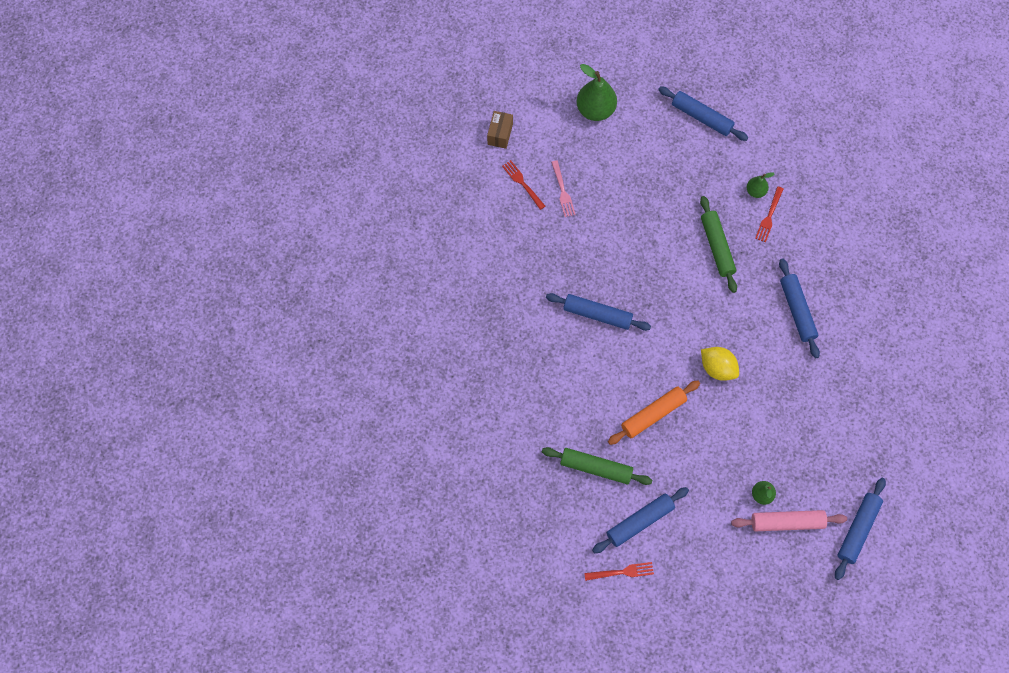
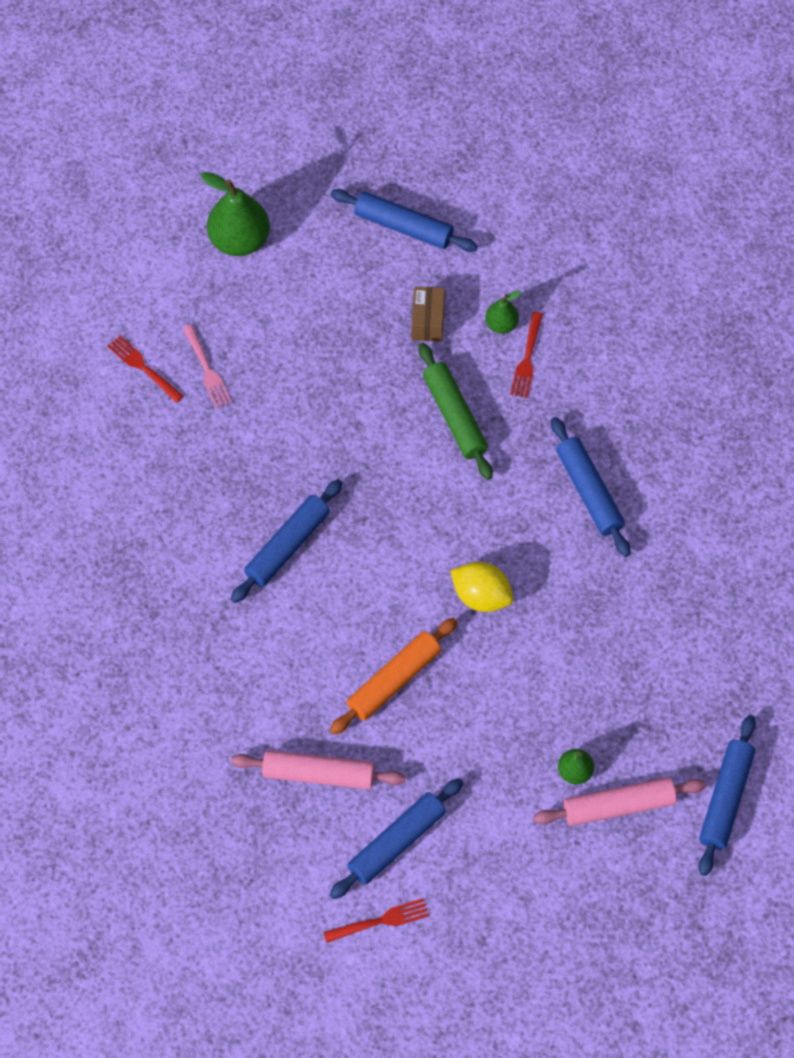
camera: 10 degrees left, 5 degrees down
(500, 134) = (97, 299): brown box -> brown box (427, 321)
(596, 468) = (318, 774): green rolling pin -> pink rolling pin
(597, 314) = (287, 546): blue rolling pin -> blue rolling pin turned 60 degrees counterclockwise

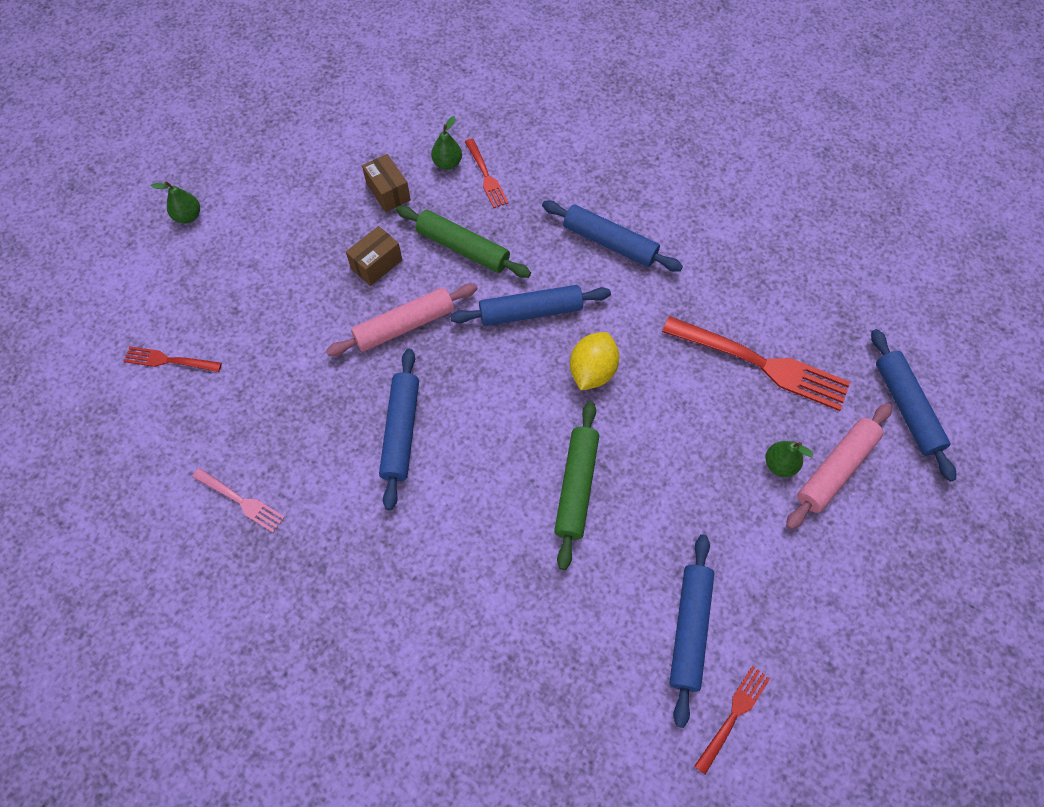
camera: 35 degrees left, 0 degrees up
(207, 369) = (228, 330): pink fork -> pink fork (241, 501)
(239, 240) = (188, 216): green pear -> green pear, size x0.53
(318, 774) = (575, 614): pink rolling pin -> pink rolling pin (404, 325)
(369, 385) = (376, 264): none -> brown box
(394, 681) = (576, 487): orange rolling pin -> green rolling pin
(403, 227) = (318, 137): blue rolling pin -> blue rolling pin (530, 312)
(481, 596) = (592, 371): yellow lemon -> yellow lemon turned 60 degrees counterclockwise
(632, 682) = (761, 364): none -> red fork

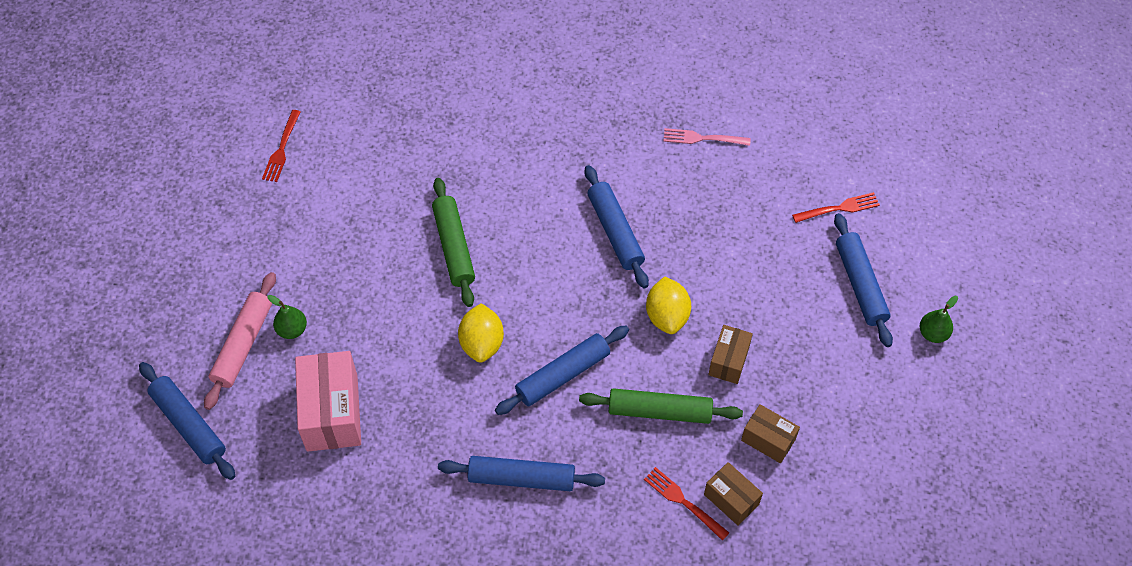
camera: 155 degrees right, 5 degrees down
(404, 325) = (667, 316): pink rolling pin -> yellow lemon
(447, 163) = (731, 499): green pear -> brown box
(689, 629) = (329, 186): blue rolling pin -> blue rolling pin (860, 284)
(761, 364) = (332, 412): red fork -> pink box

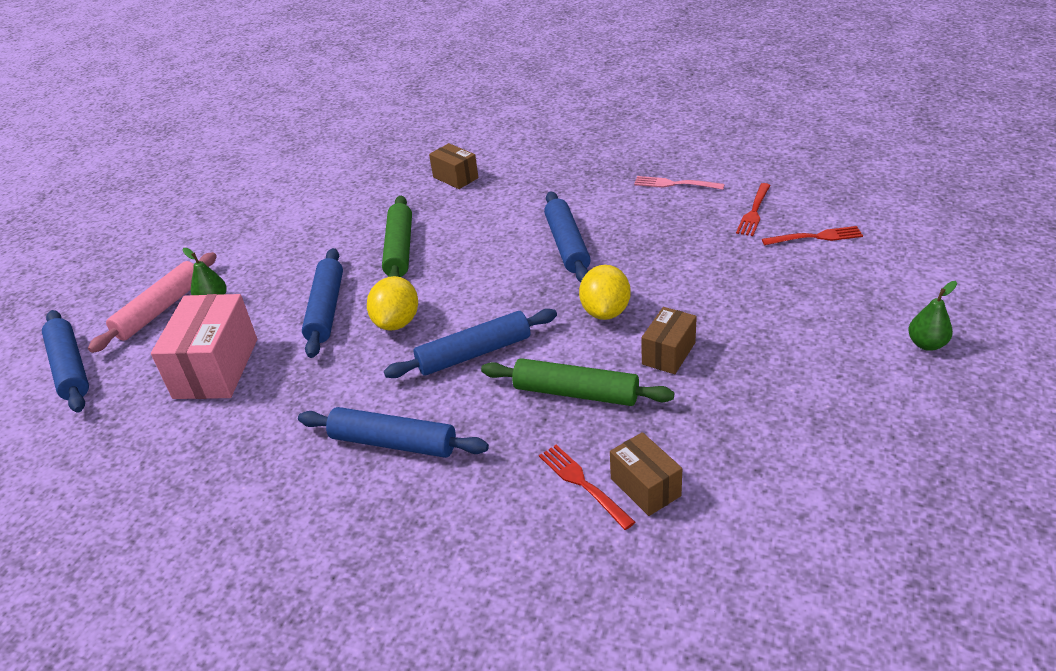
camera: 15 degrees right, 20 degrees down
(281, 149) = (273, 180): red fork -> red fork (754, 211)
(768, 440) = (704, 430): brown box -> brown box (455, 177)
(860, 284) = (836, 297): blue rolling pin -> blue rolling pin (326, 309)

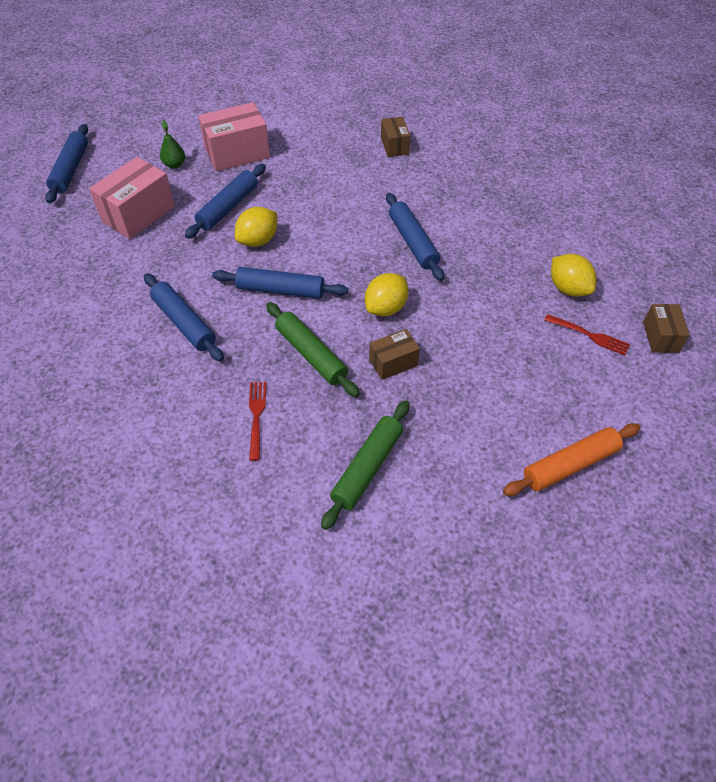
camera: 30 degrees right, 15 degrees up
(160, 309) = (143, 154): pink rolling pin -> none
(282, 257) = (237, 153): none -> pink box
(399, 249) = (308, 185): green rolling pin -> green rolling pin (367, 467)
(567, 245) = (413, 242): blue rolling pin -> blue rolling pin turned 45 degrees counterclockwise
(645, 487) = (288, 442): brown box -> brown box (660, 337)
(675, 184) = (536, 233): pink fork -> none
(754, 211) = (568, 288): red fork -> yellow lemon
(926, 344) = (570, 465): green pear -> orange rolling pin

